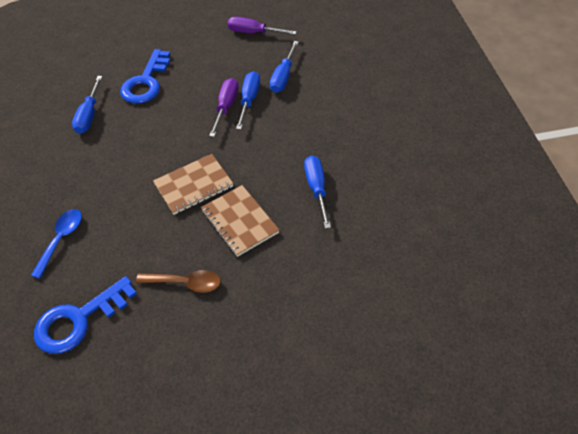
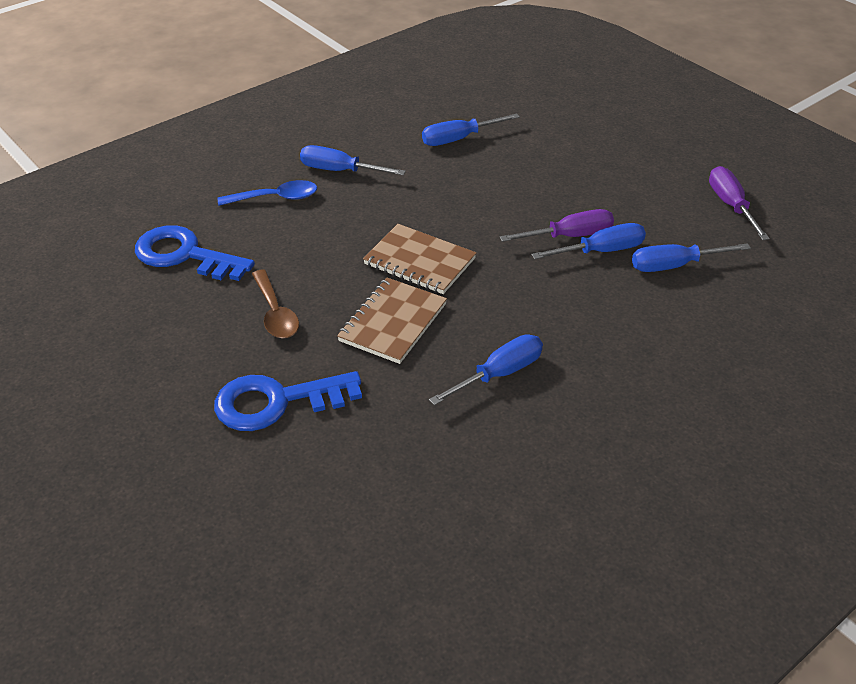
camera: 60 degrees right, 10 degrees down
(63, 191) = (339, 170): none -> blue screwdriver
(146, 82) = (549, 156): blue key -> blue key (277, 402)

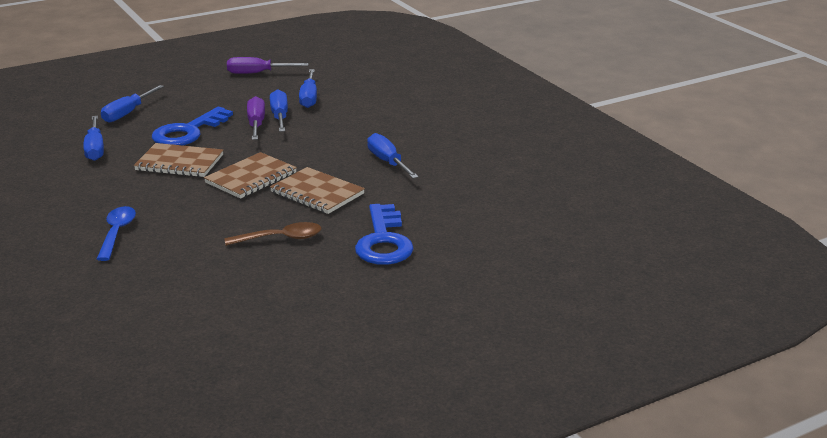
camera: 80 degrees left, 15 degrees down
(185, 255) = (173, 279): blue key -> blue key (188, 132)
(339, 170) = (98, 202): blue screwdriver -> blue screwdriver (127, 113)
(442, 201) = (179, 163): none -> brown notebook

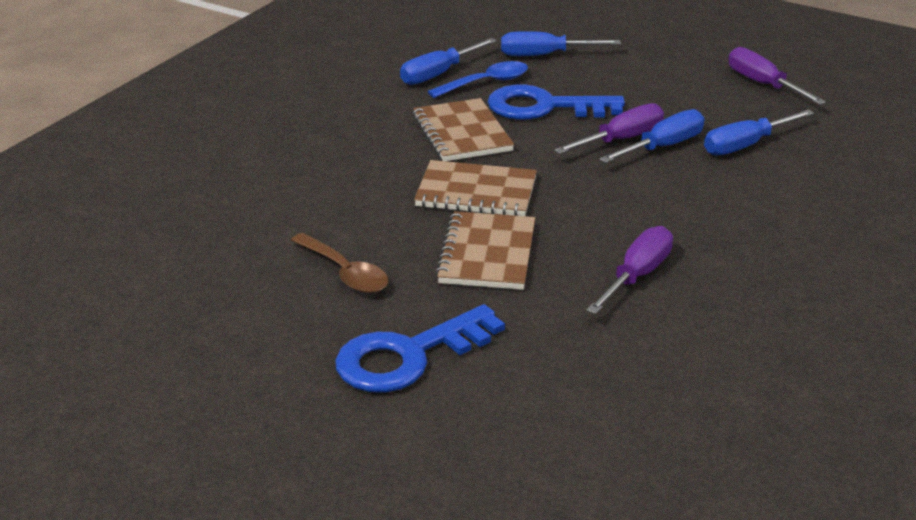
camera: 60 degrees right, 5 degrees up
(117, 233) = (265, 164): blue spoon -> blue spoon (486, 83)
(387, 162) = (637, 275): blue screwdriver -> purple screwdriver

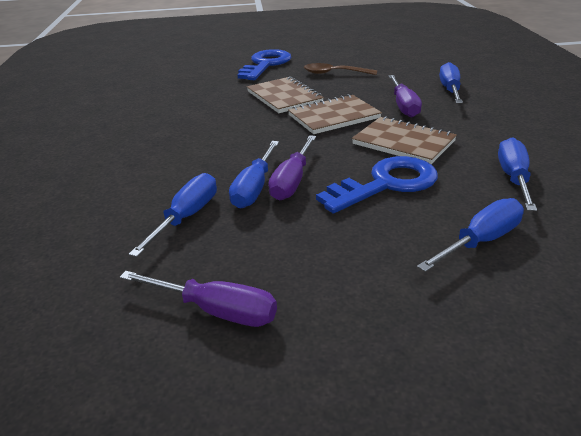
camera: 145 degrees right, 0 degrees up
(276, 172) = (450, 89): none -> blue screwdriver
(486, 83) = (466, 186): blue spoon -> none
(637, 275) = (197, 113): purple screwdriver -> purple screwdriver (403, 106)

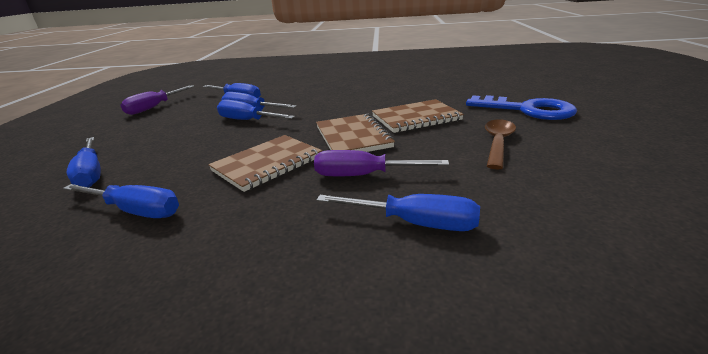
camera: 100 degrees right, 5 degrees down
(292, 182) = (247, 120): purple screwdriver -> blue screwdriver
(386, 184) = (205, 149): blue key -> none

